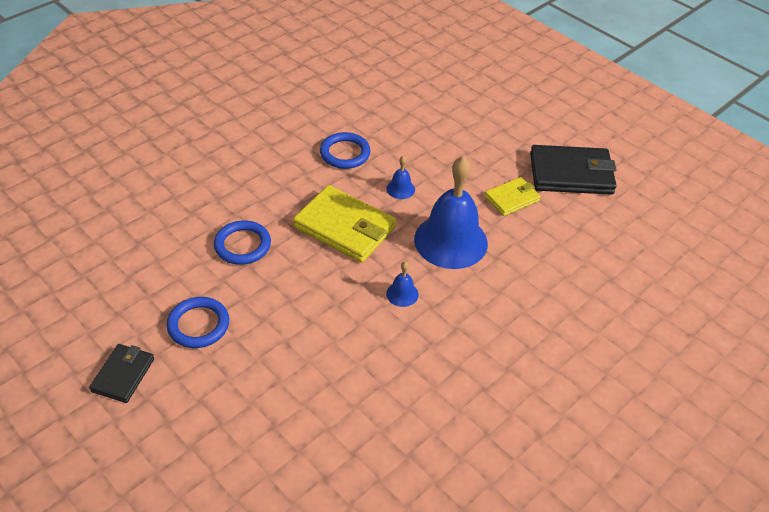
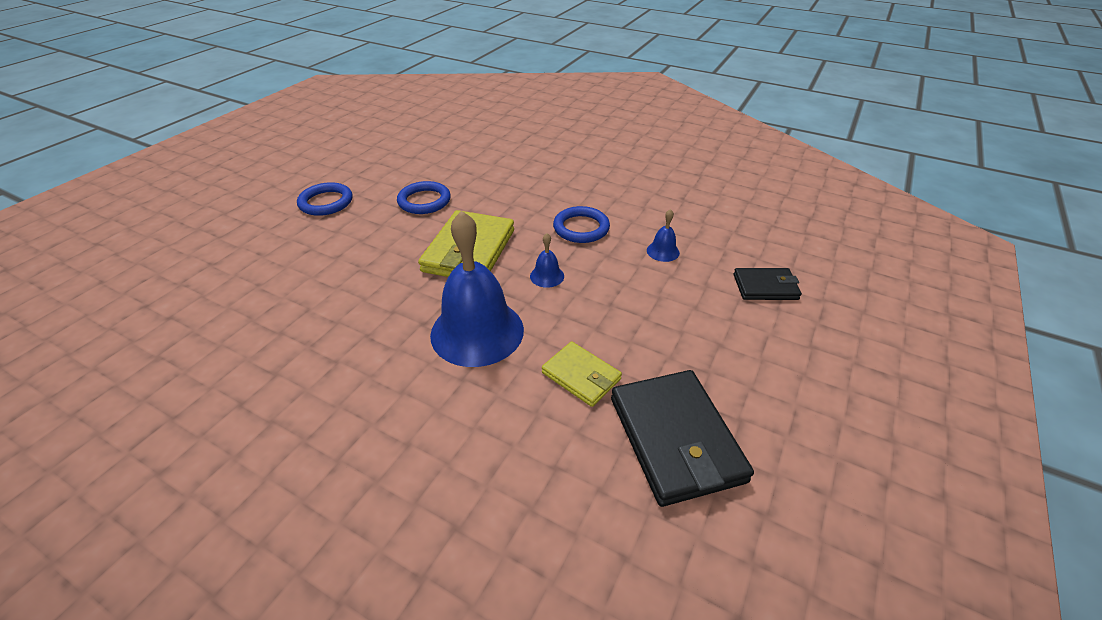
camera: 75 degrees right, 5 degrees down
(123, 375) = (273, 184): black wallet -> black wallet (765, 287)
(402, 294) = (382, 309): blue bell -> blue bell (663, 251)

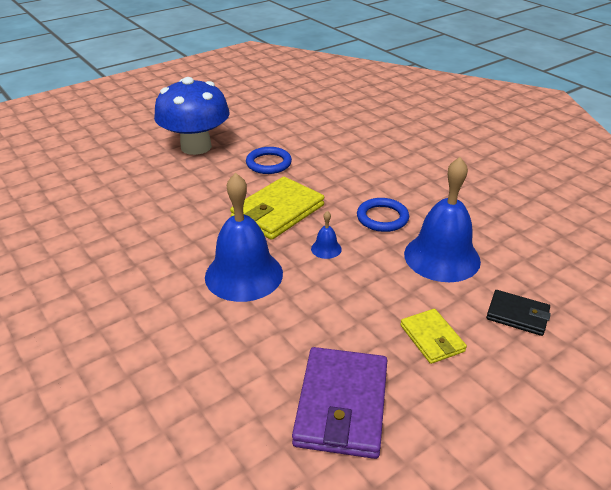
camera: 25 degrees right, 5 degrees down
(326, 202) = (196, 147): blue ring -> blue mushroom
(581, 376) = (300, 333): yellow wallet -> yellow wallet (432, 338)
(663, 251) = (442, 257): blue bell -> blue bell, size x2.42
(676, 439) = (342, 405): black wallet -> purple wallet

